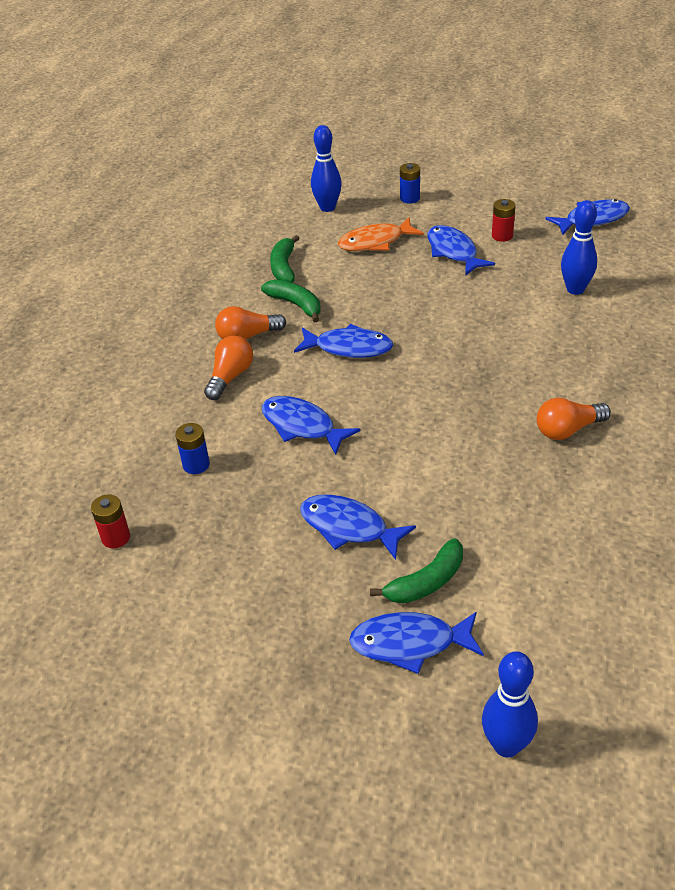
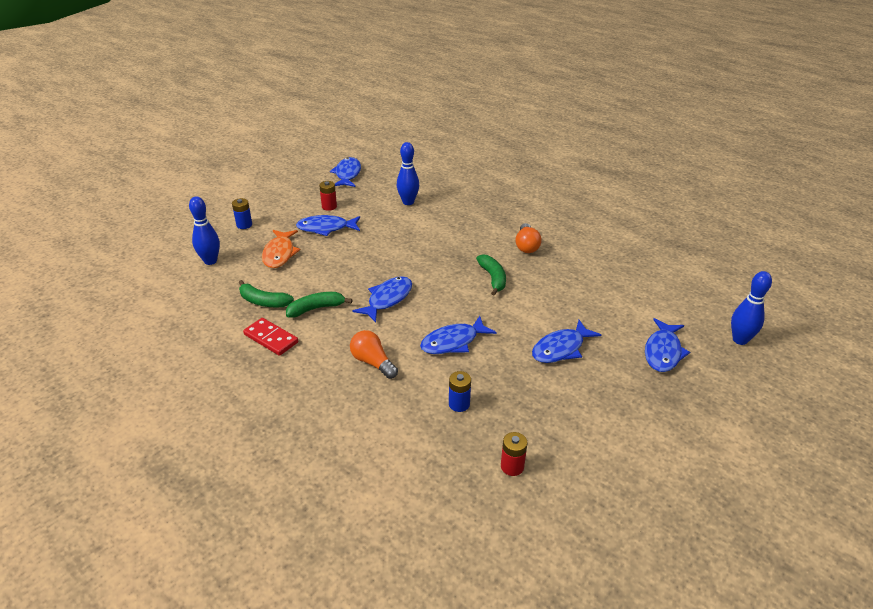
camera: 70 degrees left, 5 degrees down
(228, 296) = (271, 338): none -> red domino
(247, 336) = (332, 341): orange light bulb -> none
(426, 582) = (619, 332): green banana -> green banana (493, 278)

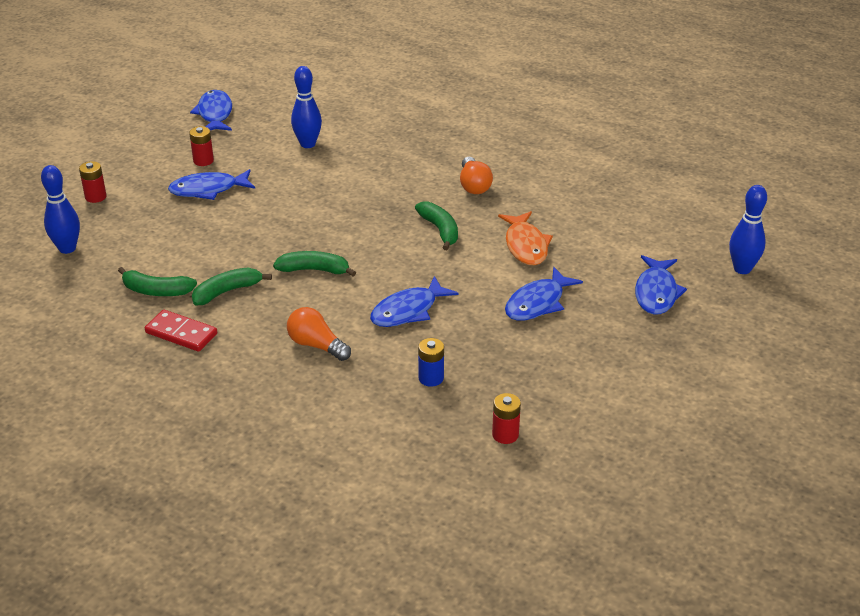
camera: 10 degrees left, 0 degrees up
(244, 225) = (95, 197): blue battery -> red battery
(279, 254) = (157, 229): orange fish -> orange fish (526, 245)
(387, 299) = (314, 270): blue fish -> green banana

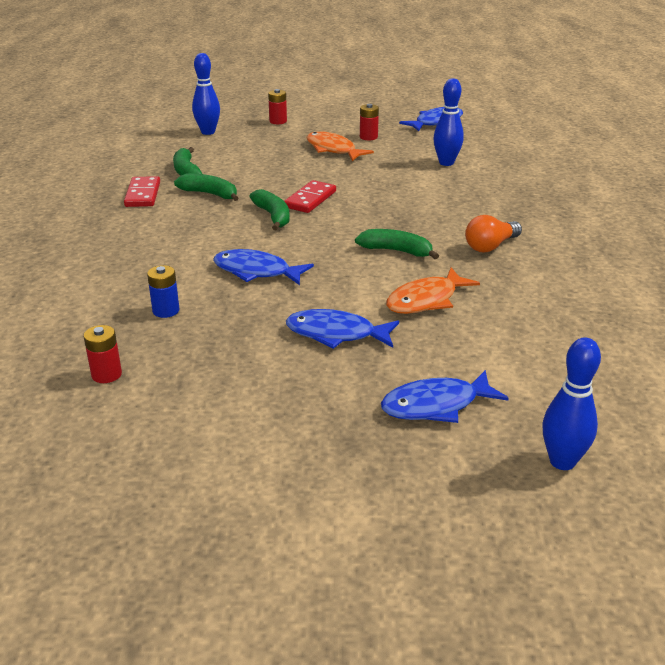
camera: 60 degrees right, 5 degrees down
(208, 190) = (333, 149): blue fish -> orange fish
(302, 239) = (310, 199): none -> red domino
(316, 345) = (171, 247): orange light bulb -> none
(440, 230) = (396, 251): green banana -> green banana turned 105 degrees counterclockwise

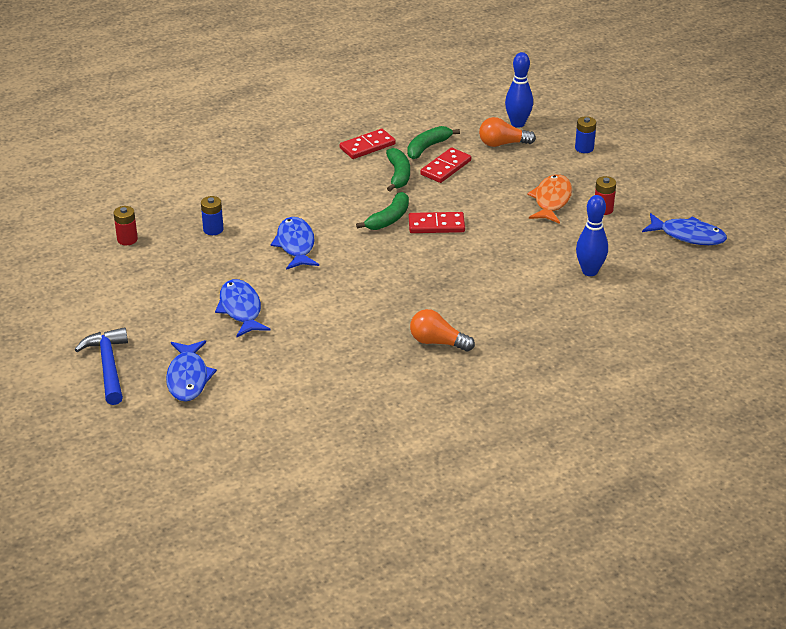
camera: 60 degrees right, 5 degrees up
(228, 144) = (502, 144): none -> orange light bulb
(228, 173) = (446, 168): none -> red domino
(278, 121) = (584, 148): red battery -> blue battery
(361, 464) = (108, 366): none -> blue hammer
(396, 251) = (385, 297): green banana -> none
(426, 300) = (320, 335): orange fish -> none
(436, 405) = (188, 378): blue fish -> blue fish turned 135 degrees counterclockwise
(562, 461) = (165, 446): blue bowling pin -> none

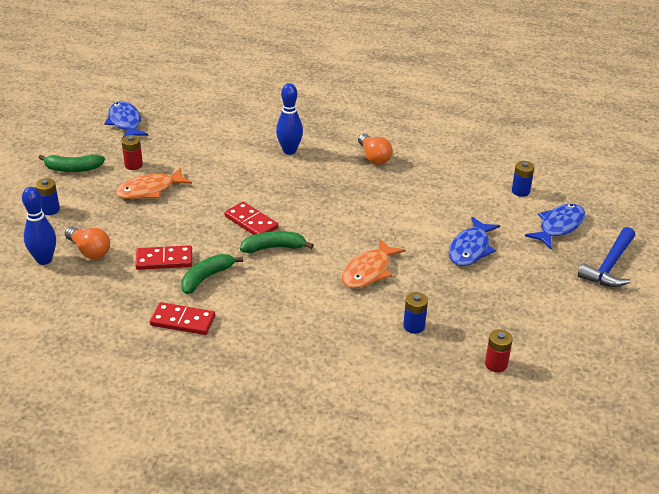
camera: 135 degrees left, 0 degrees up
(261, 394) = (520, 191): none -> blue battery
(295, 245) = (369, 271): blue fish -> orange fish
(427, 147) = (143, 286): green banana -> green banana (73, 169)
(589, 271) = (219, 139): blue bowling pin -> blue bowling pin (289, 151)

